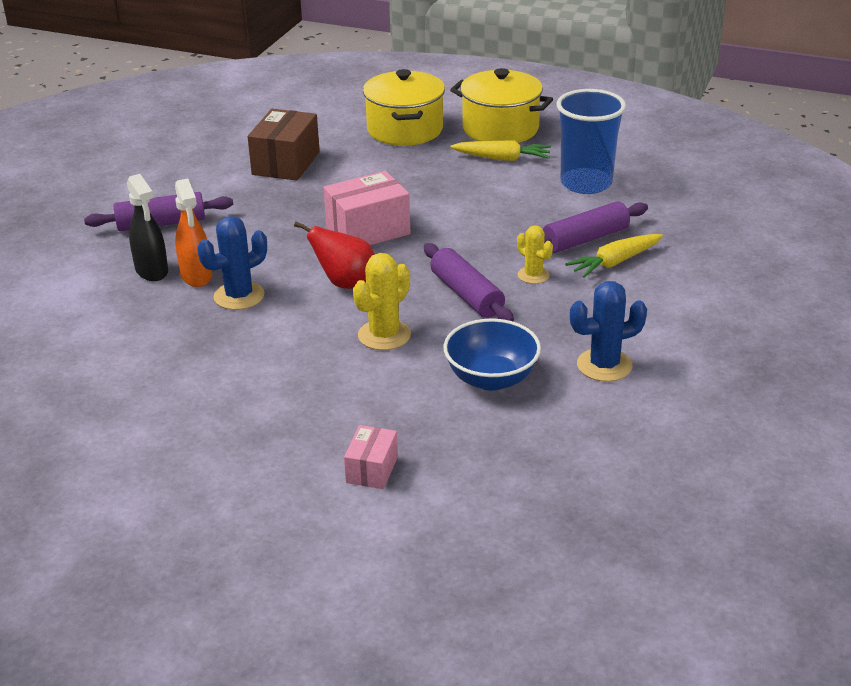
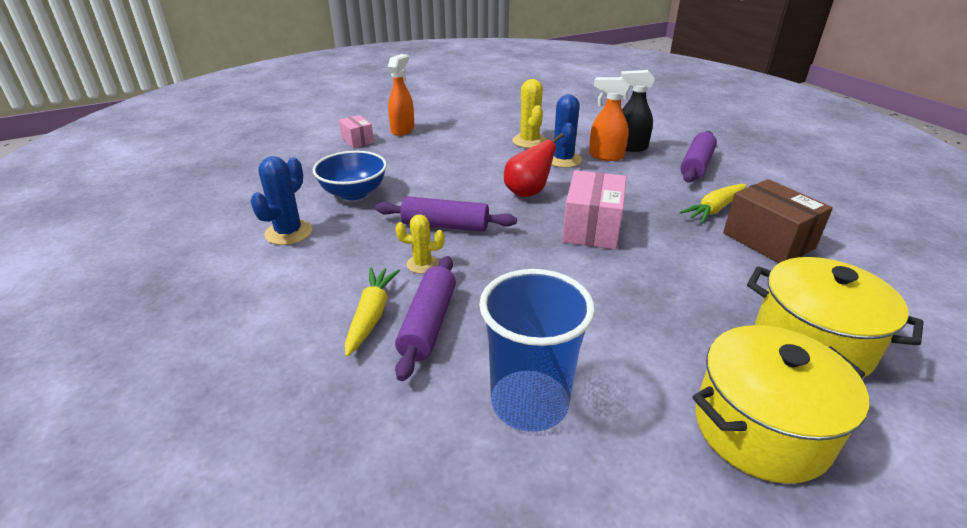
camera: 130 degrees right, 0 degrees up
(290, 454) = (403, 130): none -> orange spray bottle
(384, 335) = (451, 182): yellow cactus -> yellow cactus (529, 141)
(502, 158) = (662, 375): yellow carrot -> yellow carrot (714, 209)

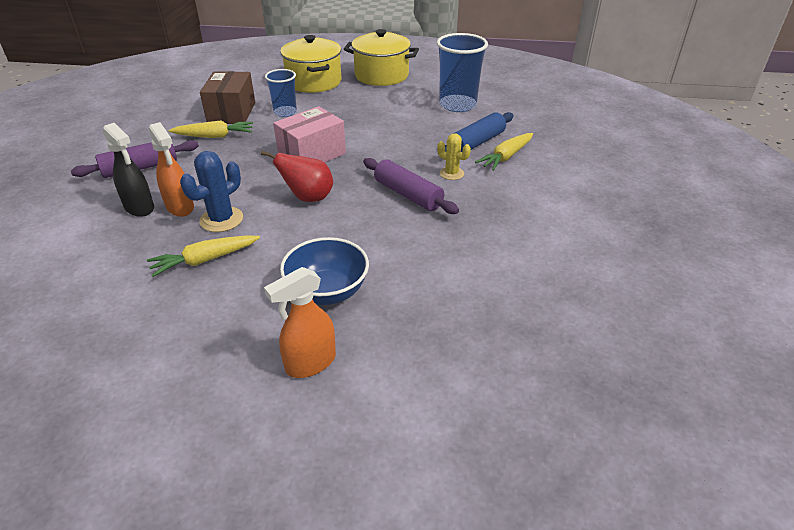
camera: 145 degrees left, 5 degrees up
(288, 233) = (540, 237): blue cactus -> none
(354, 193) = (458, 262): blue bowl -> blue bowl (327, 291)
(357, 140) = (391, 366): pink box -> none
(428, 324) = (476, 143): purple rolling pin -> blue rolling pin
(529, 141) = (205, 260): yellow cactus -> yellow carrot
(721, 267) = (285, 112): none -> blue cup

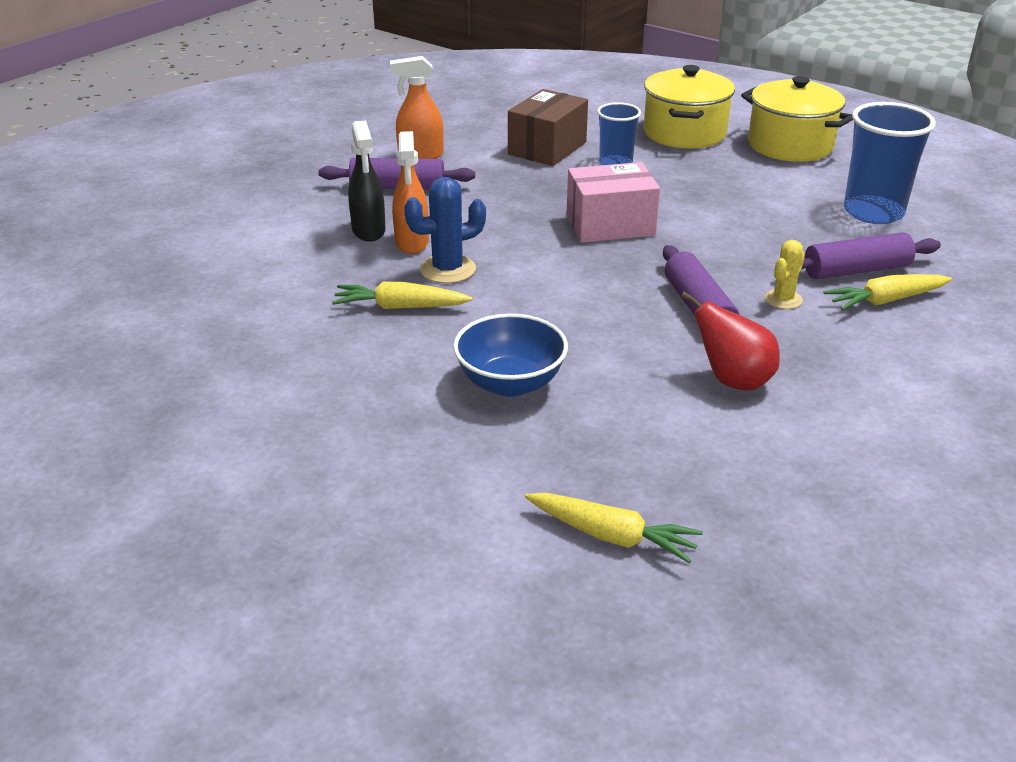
camera: 30 degrees right, 5 degrees down
(214, 136) = (506, 172): yellow carrot -> yellow carrot (612, 536)
(308, 198) = (566, 275): red pear -> red pear (733, 381)
(310, 363) = (437, 447): orange spray bottle -> orange spray bottle (420, 155)
(451, 173) = (783, 299): yellow cactus -> yellow cactus turned 60 degrees clockwise
(476, 143) = (856, 270): blue rolling pin -> purple rolling pin

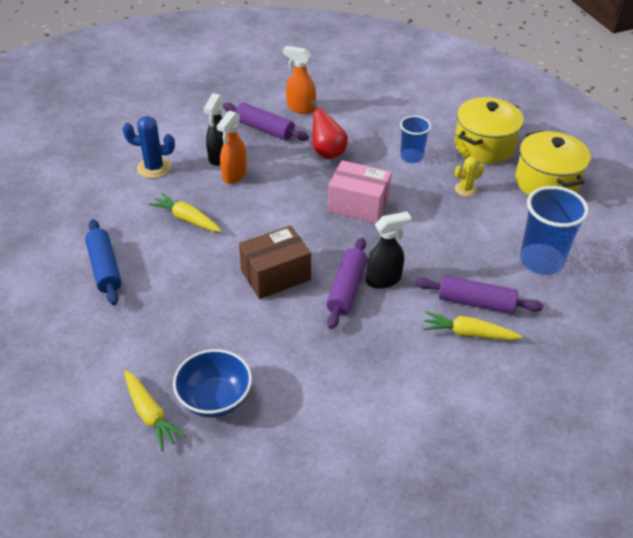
camera: 30 degrees right, 10 degrees up
(341, 399) = (104, 268): none -> blue rolling pin
(447, 269) = (235, 202): blue cactus -> blue cactus (154, 168)
(510, 383) = (193, 295): blue bowl -> blue bowl (215, 399)
(547, 148) = (381, 128): brown box -> brown box (275, 275)
(730, 284) = (384, 279): none -> black spray bottle
(733, 381) = (312, 349): red pear -> red pear (327, 152)
(783, 299) = (404, 304): yellow cactus -> yellow cactus (465, 189)

